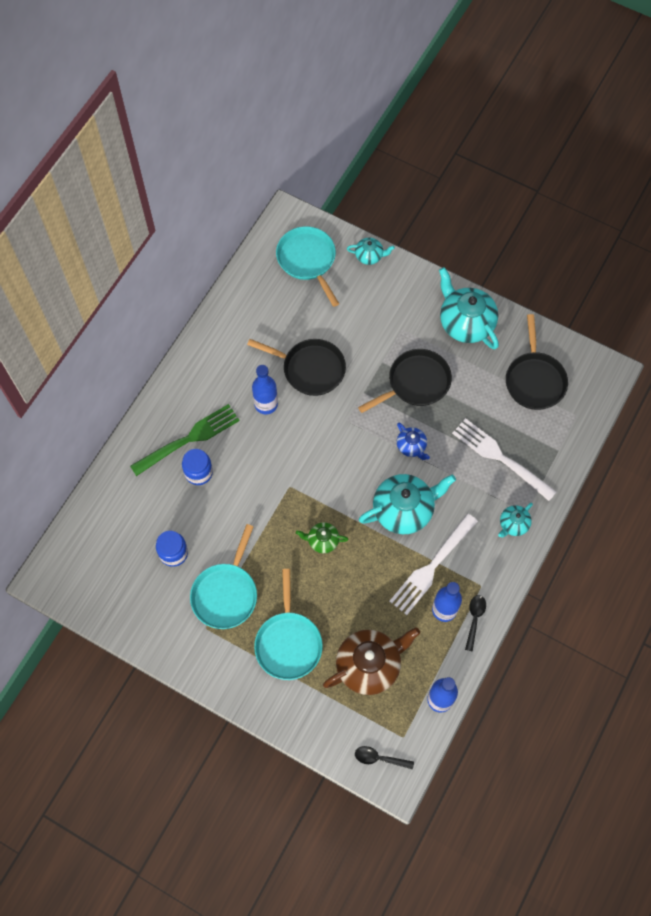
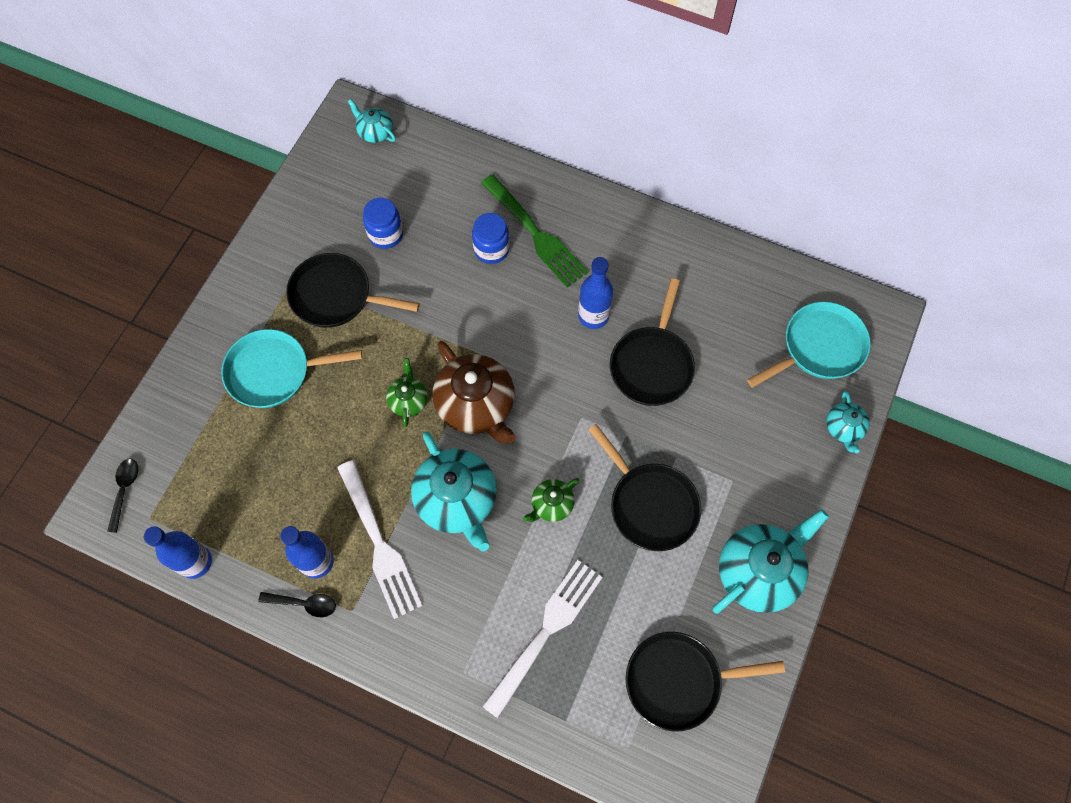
camera: 85 degrees right, 0 degrees up
(226, 593) = (336, 296): turquoise pan -> black pan
(369, 665) = (243, 470): brown teapot -> brown teapot (476, 406)
(411, 446) = (551, 505): blue teapot -> green teapot
(432, 566) = (378, 542): white fork -> white fork turned 150 degrees counterclockwise
(513, 524) = (444, 654): turquoise teapot -> turquoise teapot (375, 132)

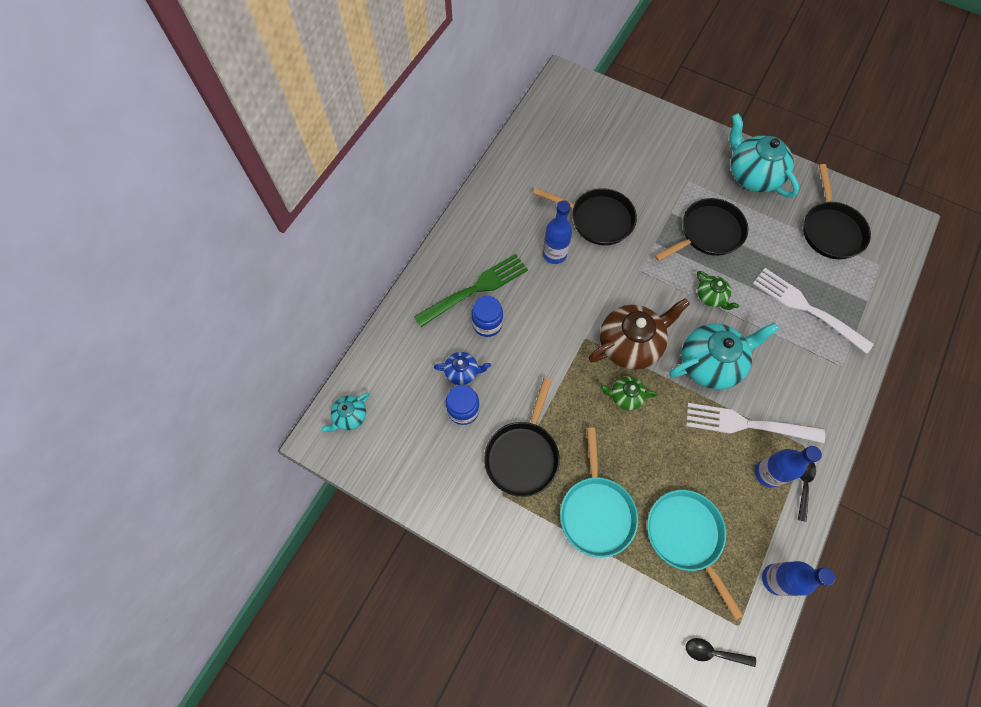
camera: 85 degrees left, 0 degrees up
(378, 542) = (748, 424): white fork -> white fork turned 150 degrees counterclockwise
(430, 230) = (462, 372): none -> blue teapot
(819, 347) = (587, 117): turquoise pan -> turquoise pan (686, 536)
(843, 428) = (648, 113): turquoise teapot -> none

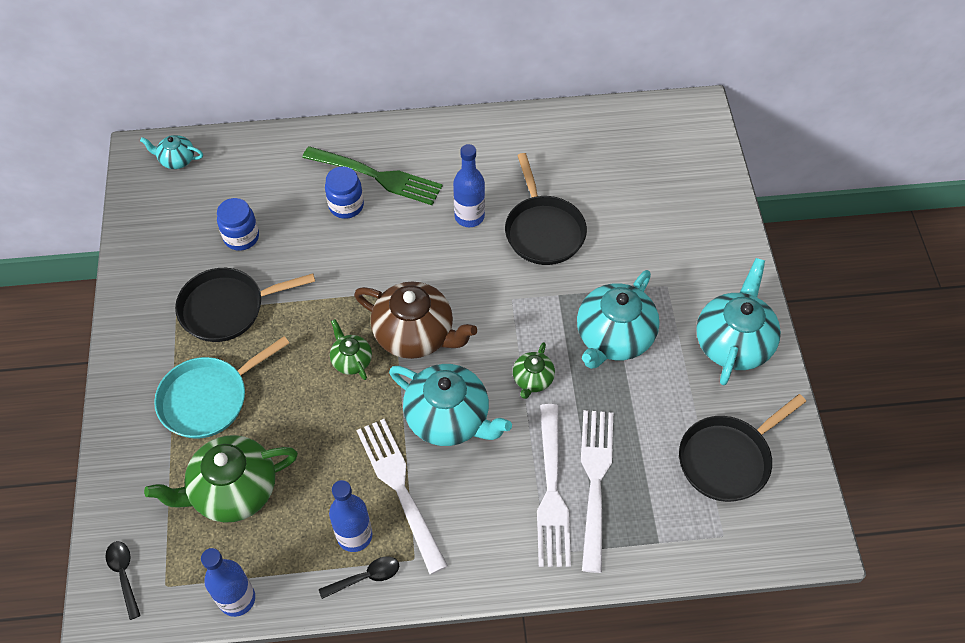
camera: 55 degrees right, 10 degrees down
(462, 372) = (280, 215): blue teapot -> none
(686, 536) = (233, 491): turquoise pan -> green teapot
(708, 233) = (613, 337): black pan -> turquoise teapot
(799, 336) = (551, 490): none -> white fork

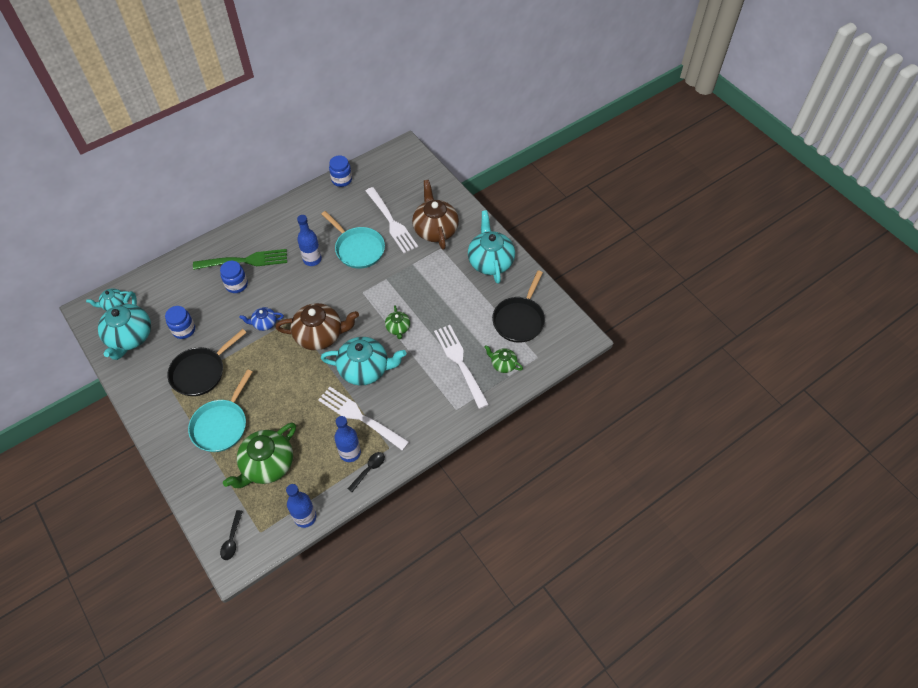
camera: 30 degrees left, 0 degrees up
(124, 575) = (232, 539): black spoon -> black spoon turned 120 degrees counterclockwise
(350, 279) = (264, 323): none -> blue teapot
(351, 360) = (292, 365): green teapot -> green teapot (503, 364)
(543, 230) = (358, 249): black pan -> turquoise pan
(551, 490) = (440, 378): white fork -> white fork (391, 222)
(578, 117) = (342, 180): none -> blue jar
(613, 337) = (428, 287): turquoise teapot -> turquoise teapot (130, 337)
(675, 253) = (435, 229): none -> brown teapot

